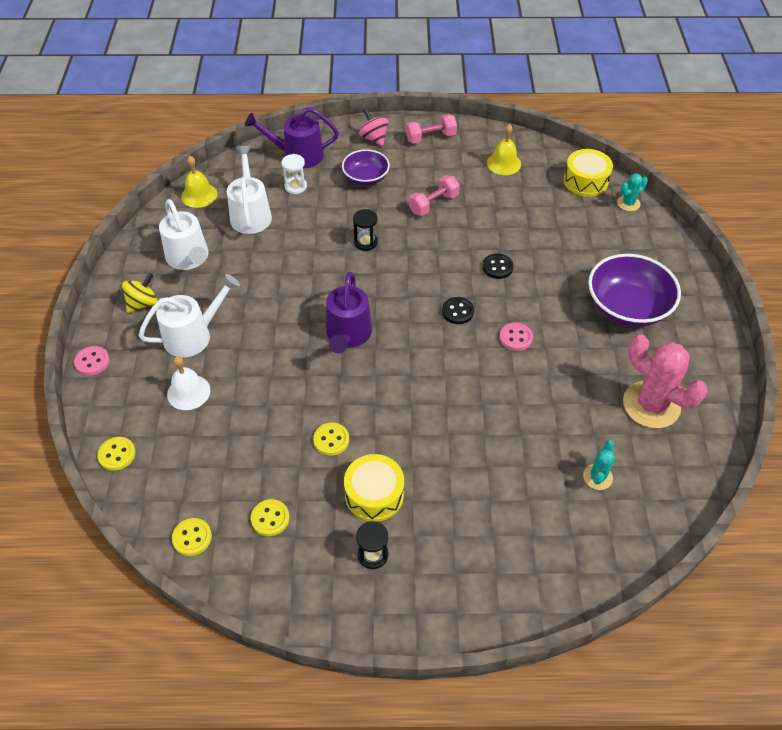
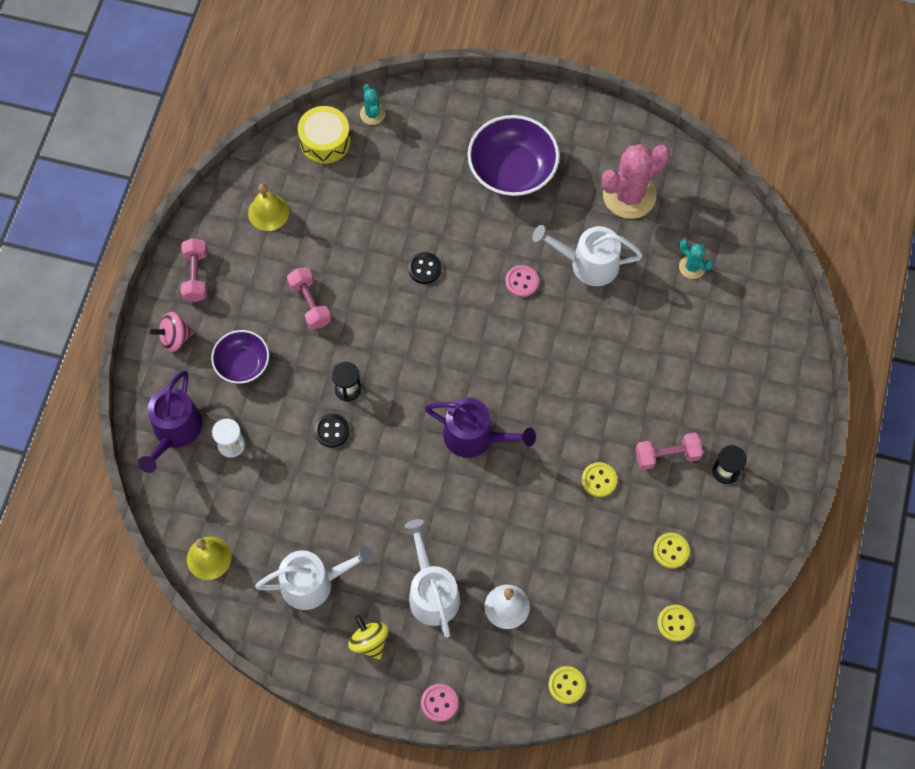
camera: 75 degrees left, 15 degrees up
(250, 214) = (262, 503): white watering can -> white watering can (588, 264)
(374, 494) = (667, 455): yellow drum -> pink dumbbell
(457, 311) = (473, 324): black button -> black button (332, 431)

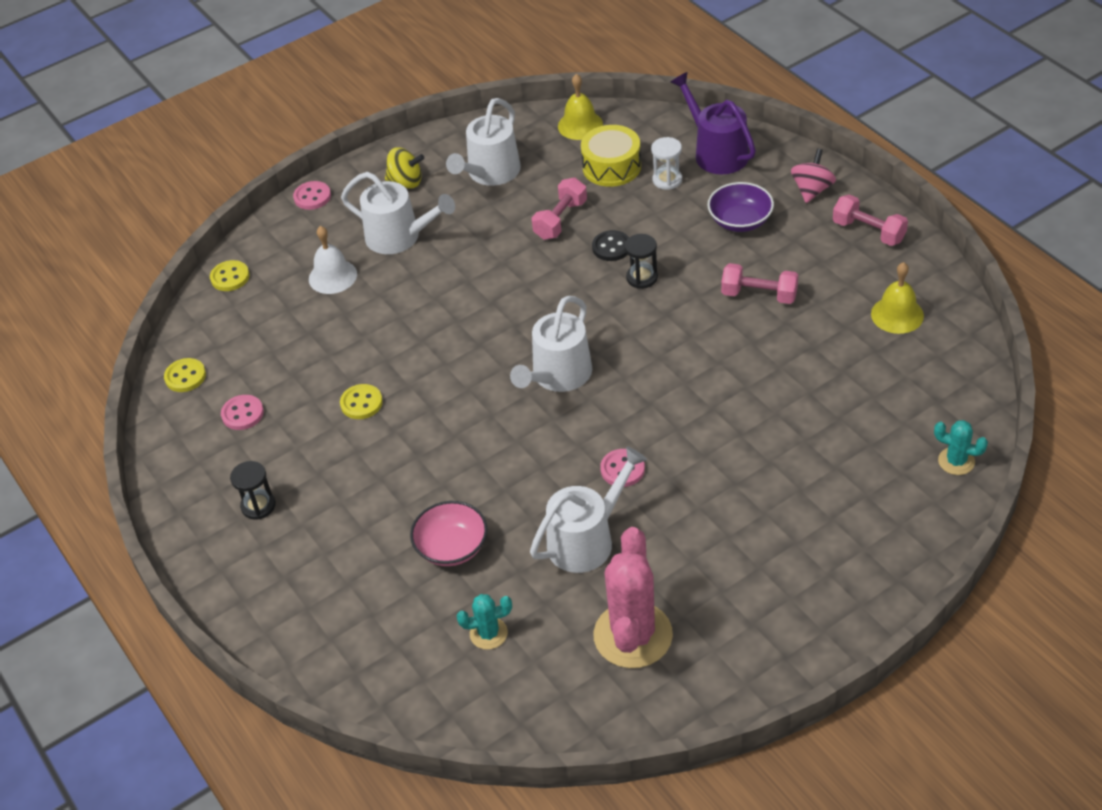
camera: 135 degrees right, 20 degrees down
(325, 141) = (952, 402): yellow drum -> yellow drum (611, 167)
(424, 269) = (715, 399): black button -> none
(474, 436) = (500, 339): purple watering can -> none
(477, 375) = (558, 375): none -> white watering can
(512, 170) = (767, 544): purple bowl -> none
(656, 332) = (452, 547): none -> pink bowl
(667, 455) = (324, 469): pink dumbbell -> pink dumbbell (560, 220)
(671, 551) = (242, 414): yellow button -> pink button

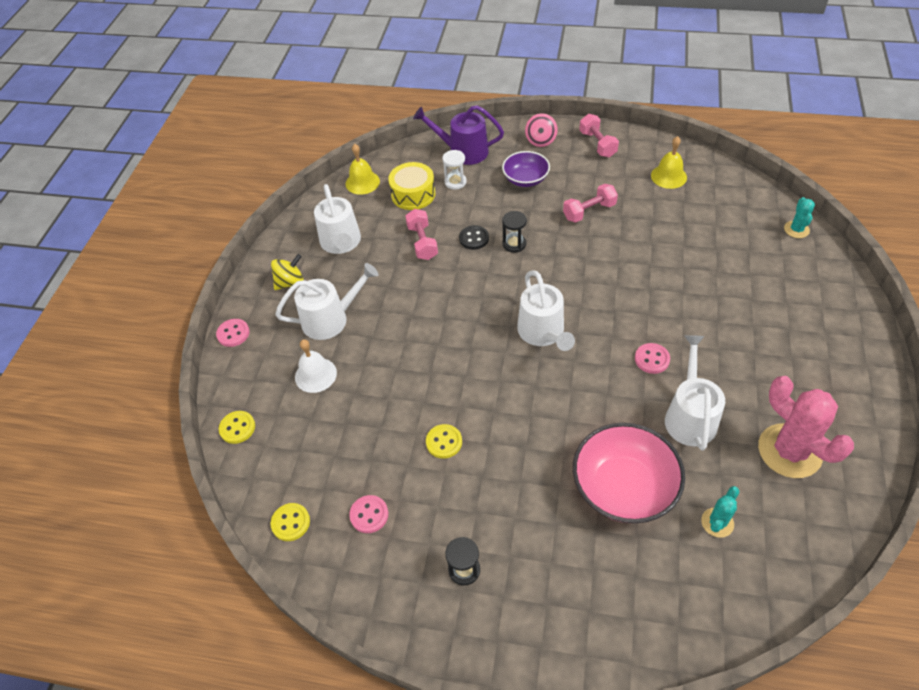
camera: 45 degrees left, 5 degrees up
(452, 547) = (623, 487): pink bowl -> pink bowl, size x1.66
(812, 190) = (540, 140): pink spinning top -> pink spinning top turned 150 degrees counterclockwise
(868, 231) = (597, 144): pink dumbbell -> pink dumbbell turned 75 degrees clockwise
(956, 461) = (796, 229): turquoise cactus -> turquoise cactus turned 60 degrees counterclockwise

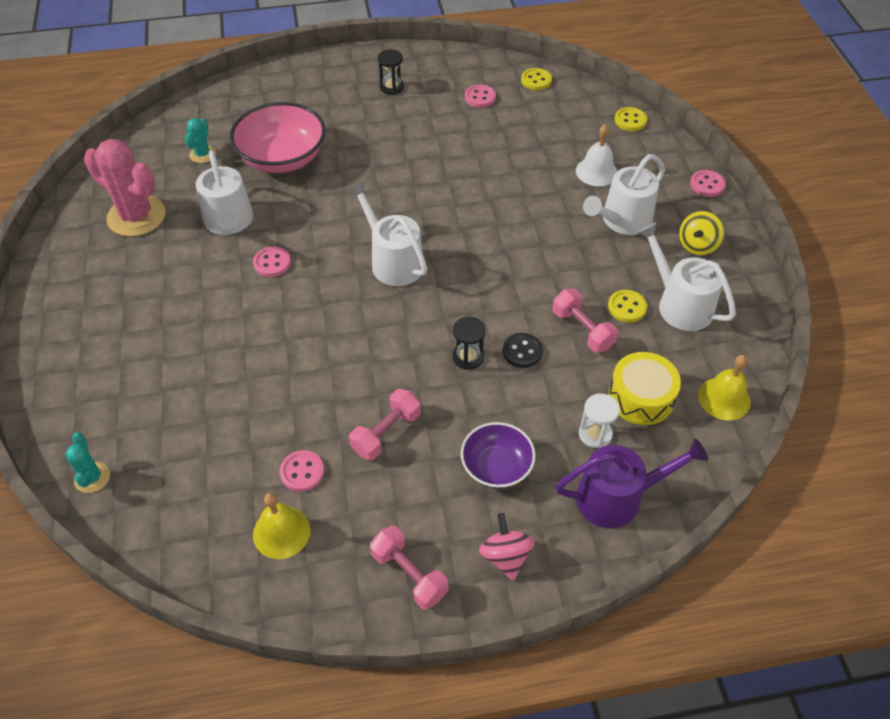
camera: 155 degrees right, 0 degrees up
(444, 442) = (447, 152): yellow button -> yellow button (627, 307)
(650, 202) = (302, 472): none -> pink button

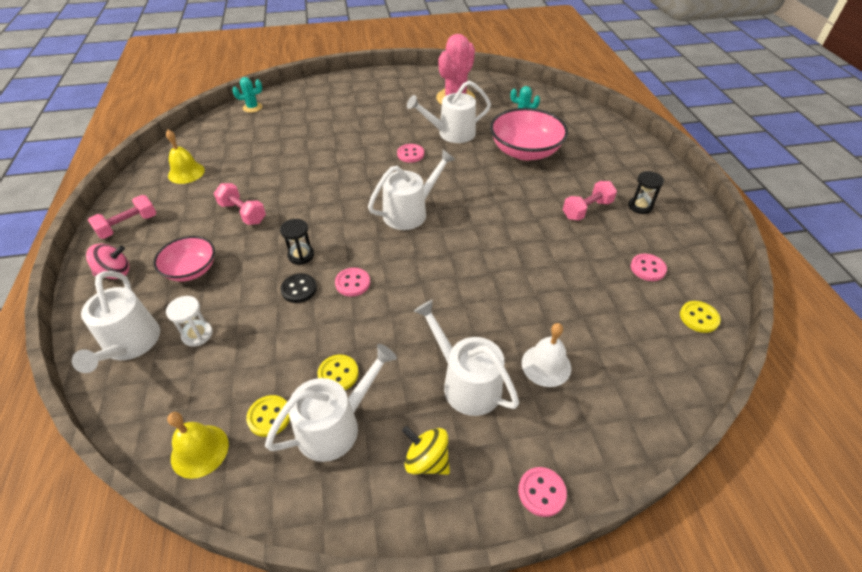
camera: 90 degrees right, 5 degrees down
(302, 472) = (226, 178): pink button -> pink button (352, 283)
(496, 467) = (191, 270): purple bowl -> pink bowl
(582, 330) = (315, 334): pink dumbbell -> pink dumbbell (587, 209)
(617, 497) = (130, 344): purple watering can -> white watering can
(630, 120) = (653, 411): yellow button -> yellow button (269, 416)
(641, 397) = (224, 374): yellow drum -> none

